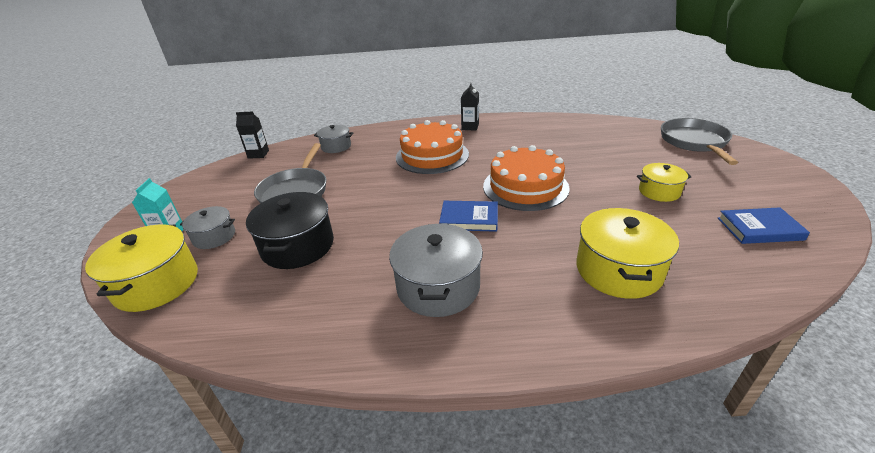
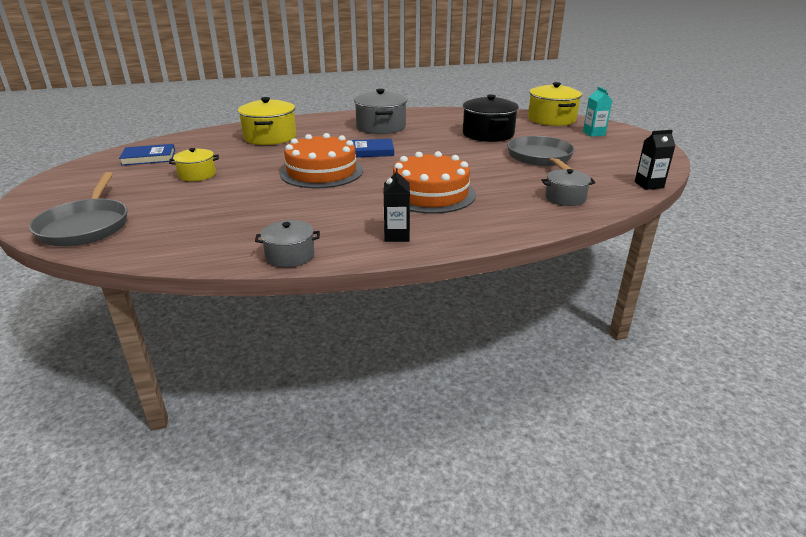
camera: 165 degrees right, 5 degrees down
(214, 237) = (557, 134): grey pot -> grey pot (290, 255)

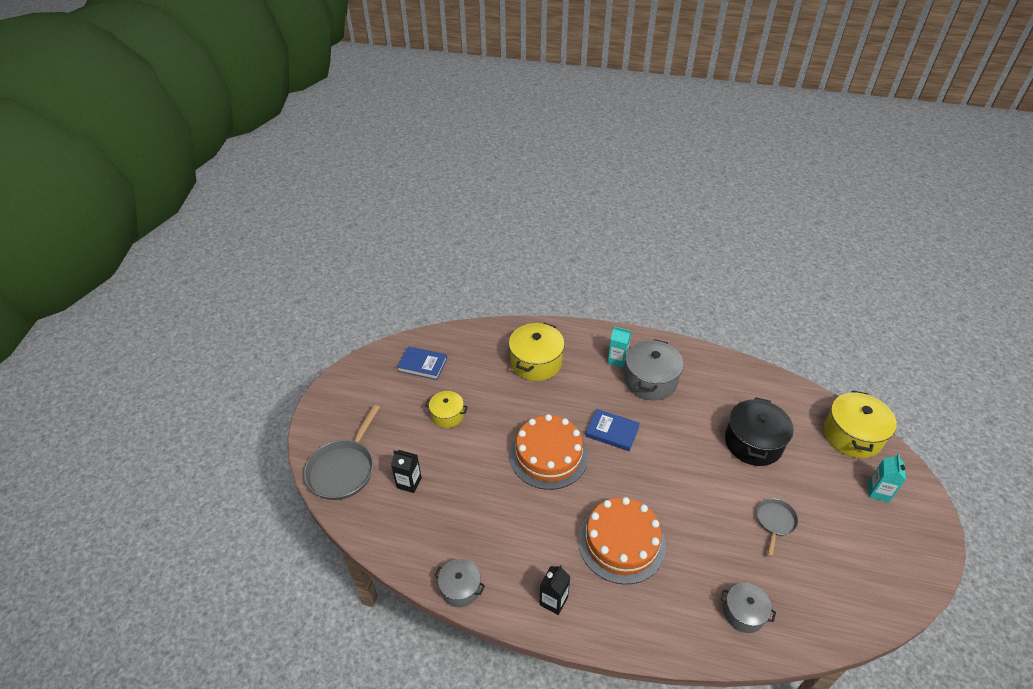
camera: 30 degrees right, 15 degrees up
(344, 124) = (617, 360): none -> turquoise carton
(541, 158) = (775, 522): grey pan -> grey pan, size x0.56
(649, 185) = (852, 632): black carton -> black carton (409, 483)

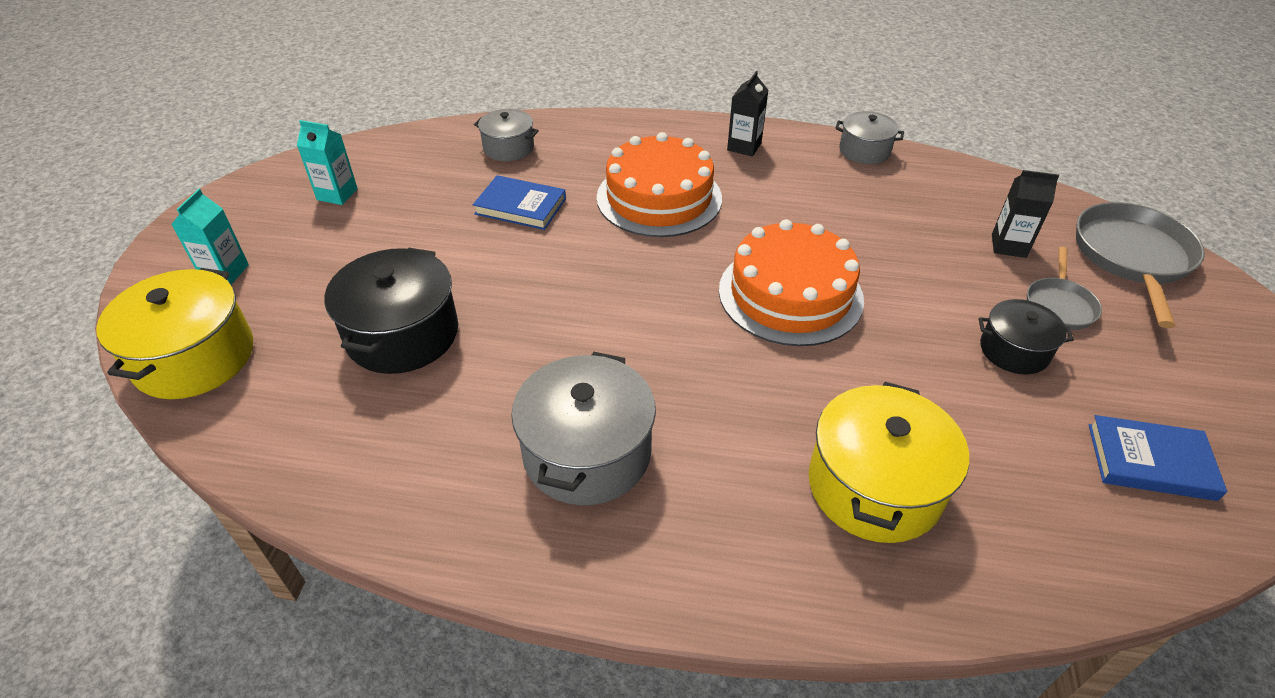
camera: 175 degrees right, 0 degrees up
(447, 415) = (1014, 350): yellow pot -> black pot
(612, 431) = (676, 339): blue book -> blue book (520, 206)
(617, 360) = (667, 507): turquoise carton -> turquoise carton (337, 194)
(775, 522) = (423, 228): grey pan -> grey pan (1059, 305)

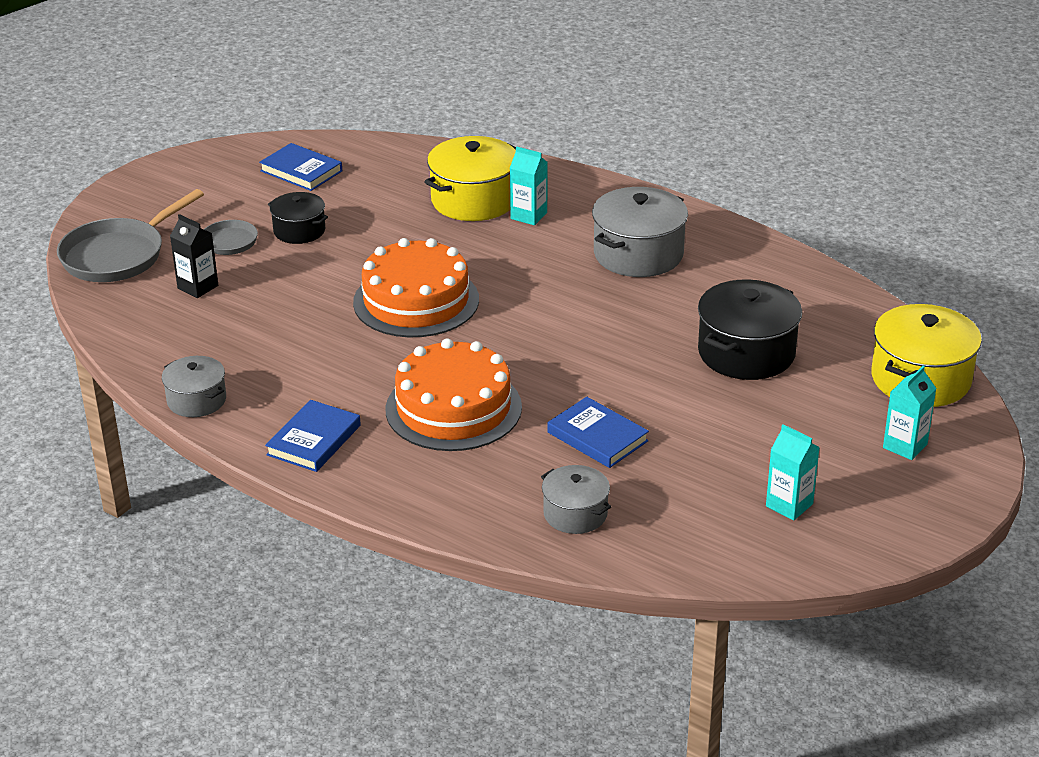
camera: 155 degrees left, 10 degrees down
(744, 147) = (313, 440): black carton -> blue book
(776, 479) = (529, 216): none -> turquoise carton

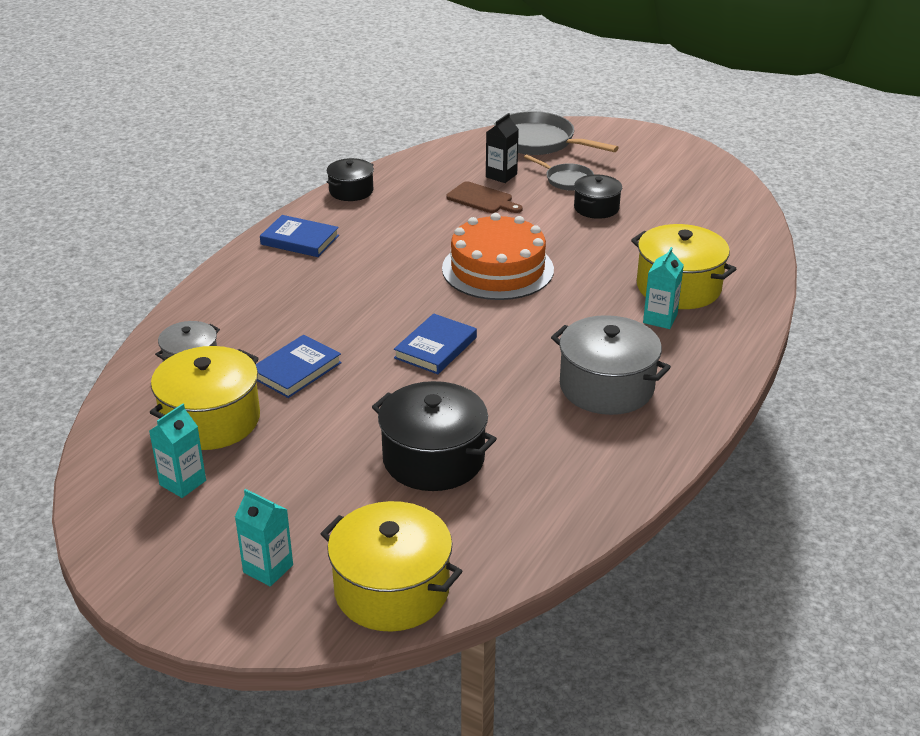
camera: 85 degrees right, 0 degrees up
(196, 400) = (351, 191): grey pot -> black pot
(252, 303) = (482, 199): none -> brown cutting board
(301, 171) = (696, 200): blue book -> blue book (435, 348)
(453, 408) = (340, 296): orange cake -> none
(686, 492) = (211, 420): none -> yellow pot

